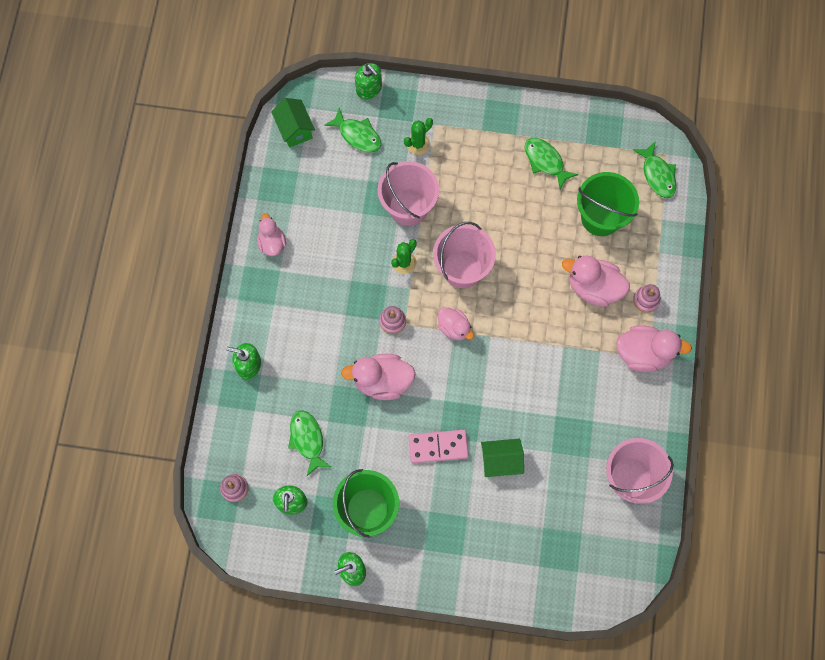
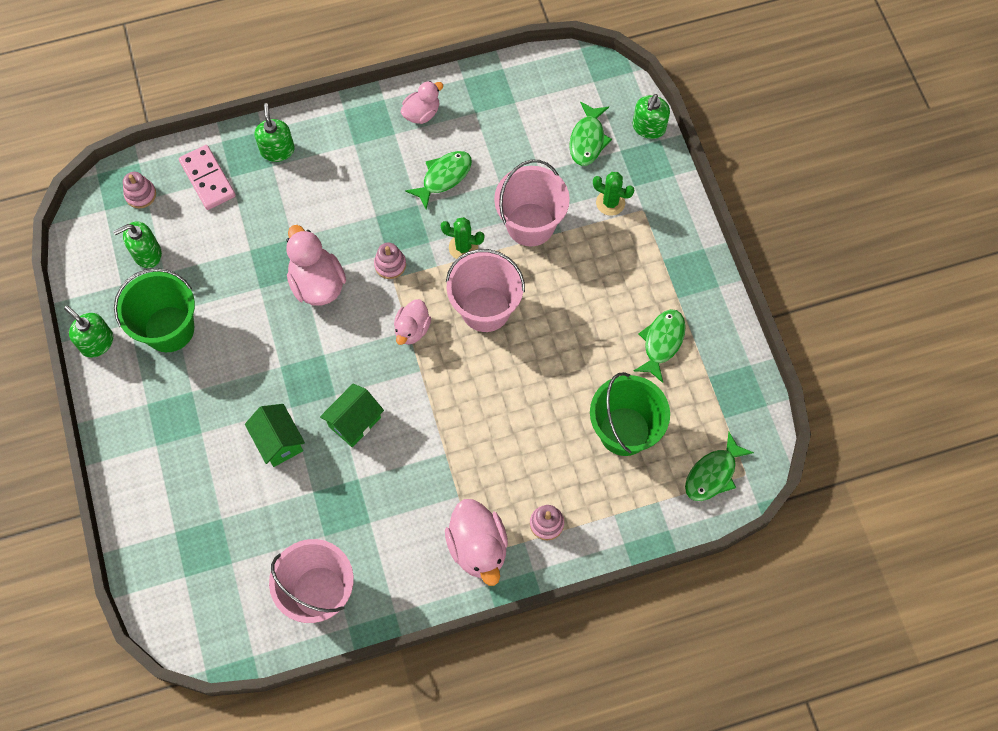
camera: 65 degrees right, 5 degrees down
(295, 129) = (561, 79): green house -> green house (354, 422)
(307, 439) = (221, 239): green fish -> green fish (444, 177)
(438, 446) = (268, 370): pink domino -> pink domino (208, 179)
(593, 287) = (533, 458): pink duck -> none

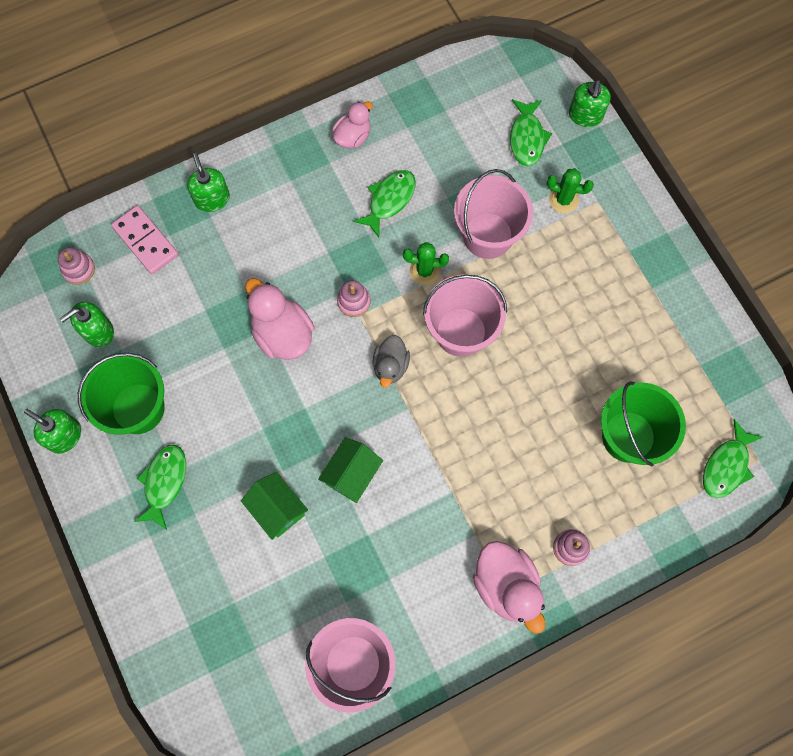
camera: 10 degrees left, 5 degrees up
(412, 329) = (390, 366): pink duck -> grey duck
(662, 342) = (646, 337): green fish -> green fish (164, 482)

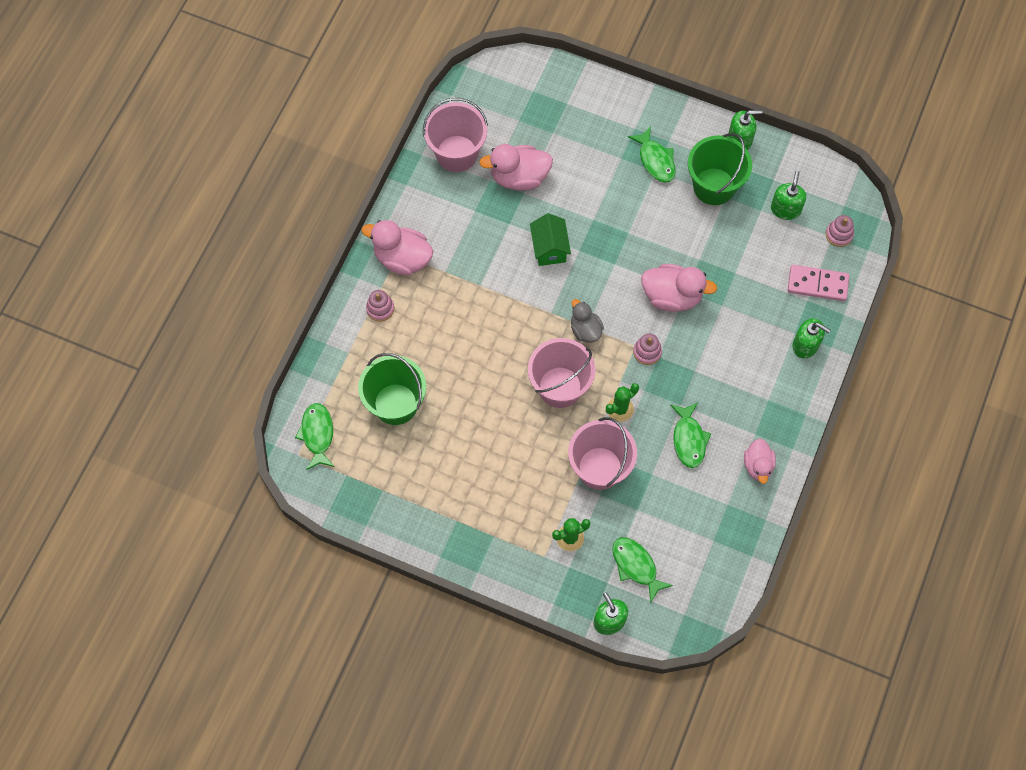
camera: 140 degrees right, 5 degrees down
(277, 509) = (575, 196): green house -> none
(313, 579) = (519, 177): none -> pink duck

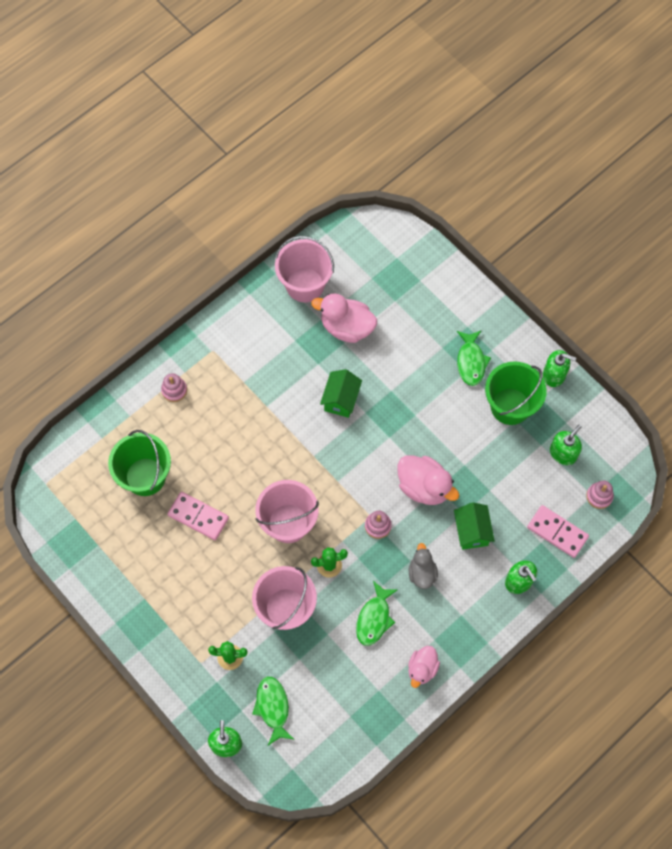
camera: 25 degrees right, 0 degrees up
(317, 434) = (69, 474): green fish -> none
(402, 258) = (214, 355): pink duck -> none
(468, 419) = (198, 516): none -> pink domino
(585, 330) = (335, 483): grey duck -> grey duck (422, 573)
(738, 318) = (472, 531): none -> green house

